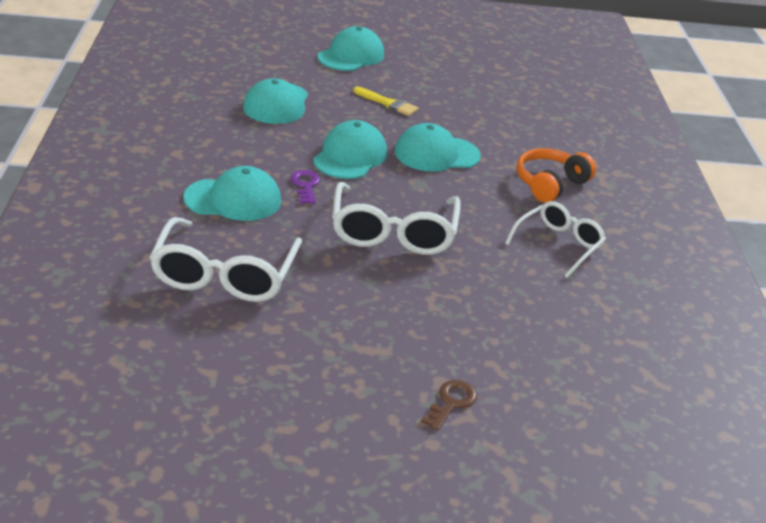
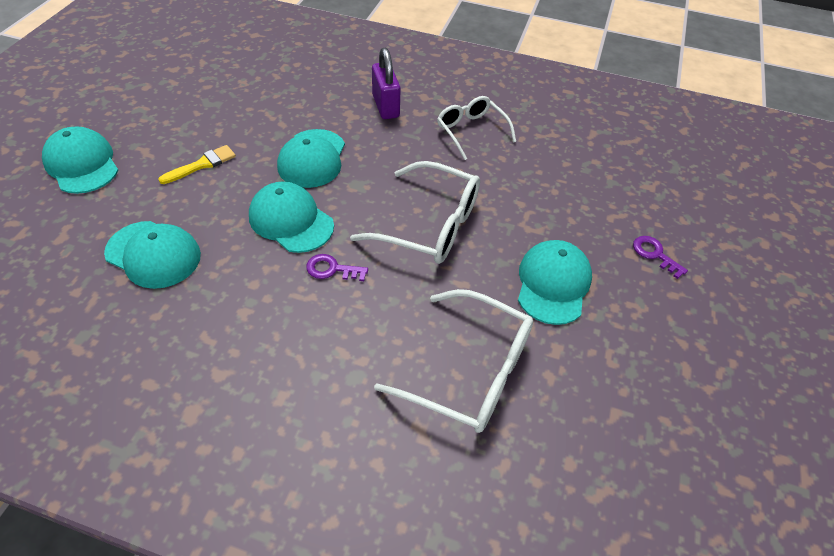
camera: 70 degrees left, 15 degrees up
(233, 199) = (338, 337): turquoise cap -> turquoise cap (553, 284)
(451, 402) = (654, 254): brown key -> purple key
(550, 184) = (385, 106): orange headphones -> purple padlock

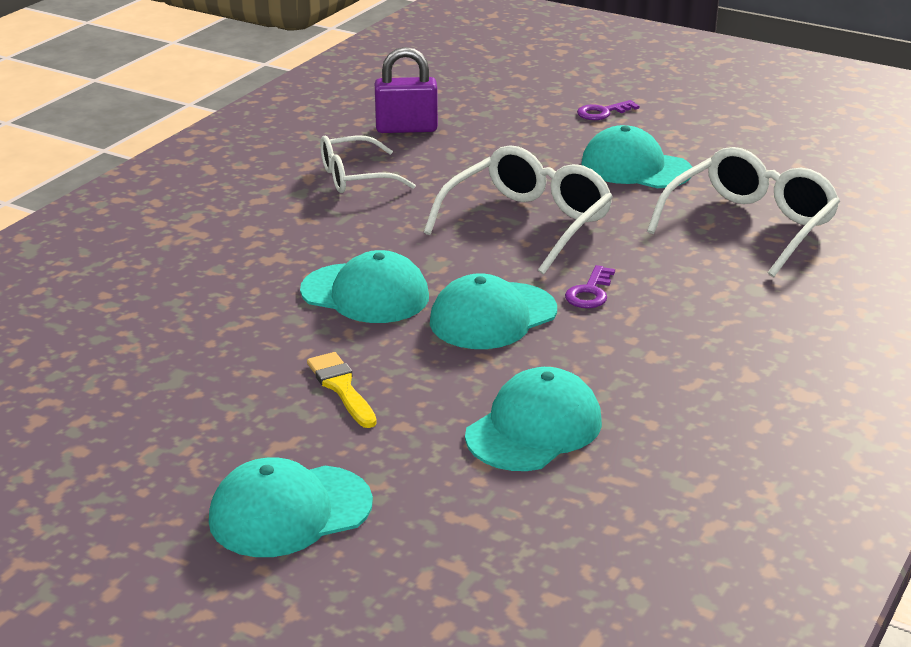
camera: 75 degrees left, 20 degrees down
(385, 106) = (267, 230): purple padlock -> purple padlock (406, 128)

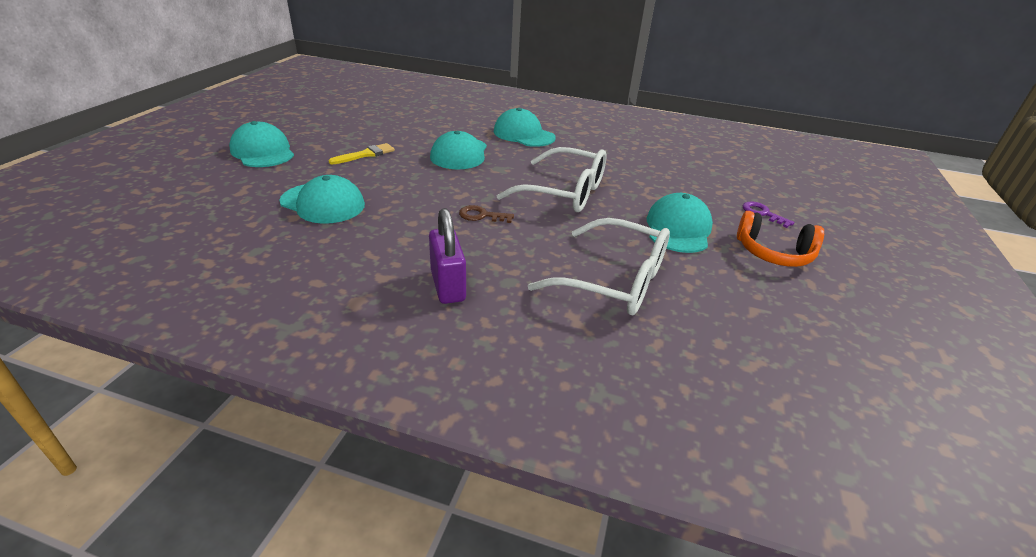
camera: 75 degrees right, 5 degrees up
(355, 177) = (591, 142): white glasses -> none
(406, 128) = (667, 151): purple padlock -> purple padlock (447, 286)
(493, 316) = (443, 187): turquoise cap -> turquoise cap (523, 134)
(590, 292) = (481, 215): purple key -> brown key
(692, 129) = (773, 253): none -> orange headphones

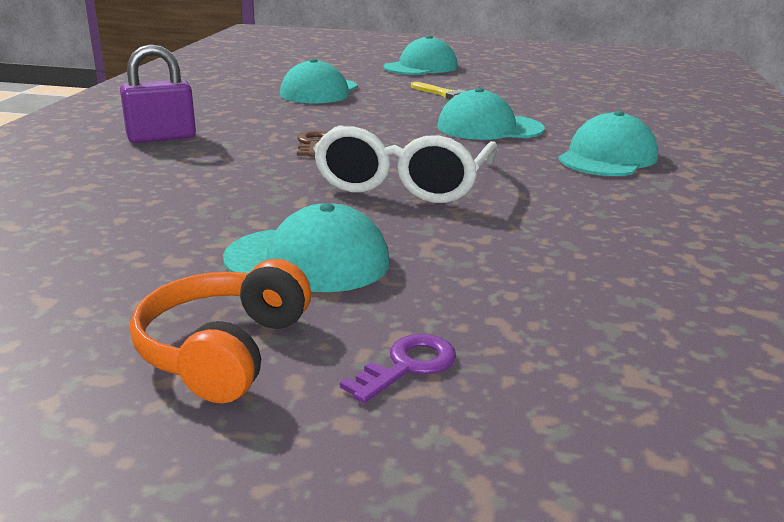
camera: 85 degrees right, 10 degrees down
(615, 281) = (153, 208): white glasses -> none

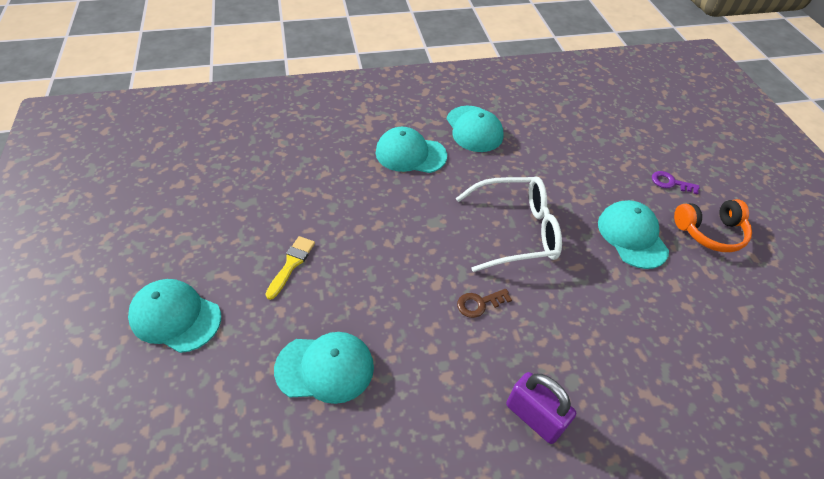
camera: 115 degrees left, 25 degrees up
(489, 128) = (380, 216): turquoise cap -> turquoise cap (474, 129)

